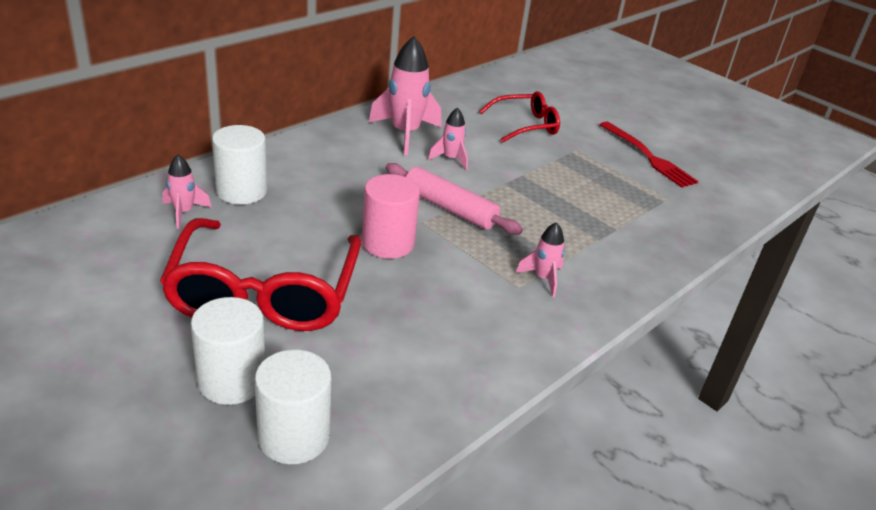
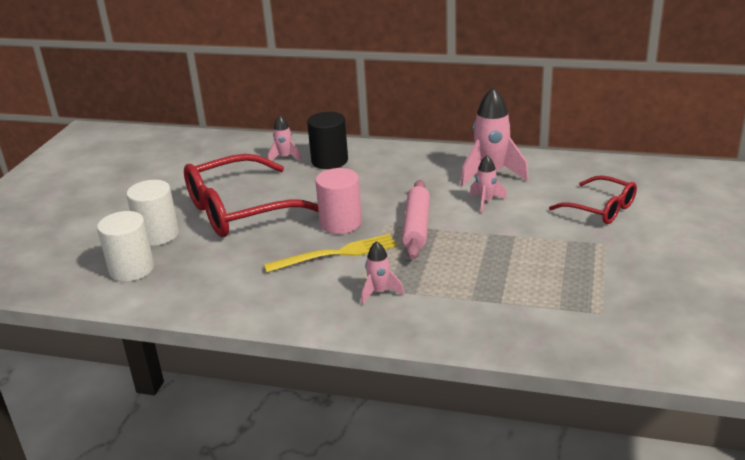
camera: 65 degrees right, 5 degrees down
(241, 191) = (329, 161): white cylinder -> black cylinder
(445, 271) = (336, 254): none -> yellow fork
(648, 157) = (662, 280): red fork -> none

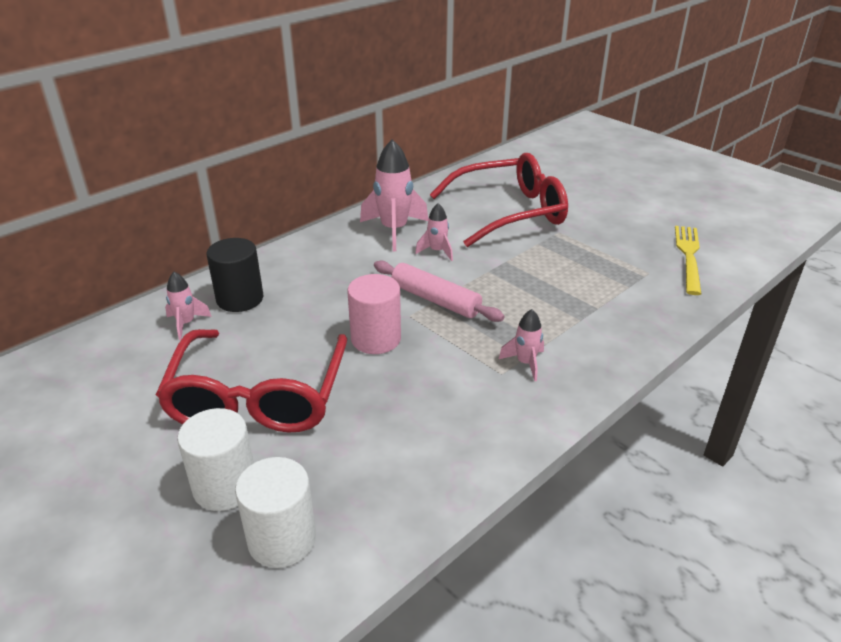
camera: 60 degrees left, 5 degrees up
(336, 254) = (431, 363): yellow fork -> yellow fork (688, 256)
(600, 208) = (508, 212): red glasses -> red glasses, size x1.80

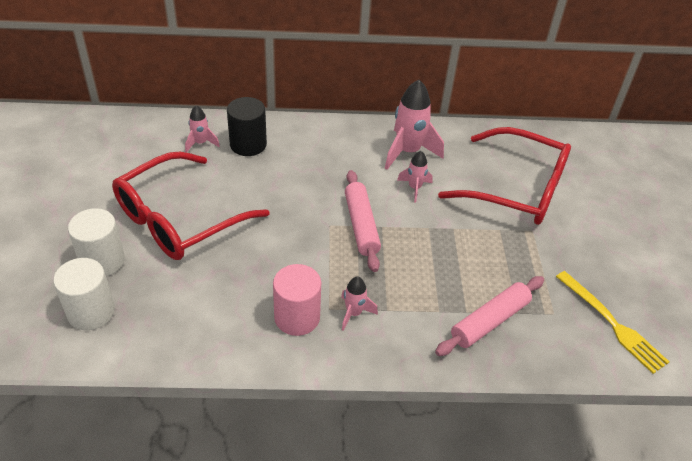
camera: 40 degrees right, 10 degrees up
(376, 339) = (287, 228): pink cylinder -> pink cylinder (297, 317)
(621, 303) = (490, 321): none -> pink rolling pin
(688, 256) = (612, 324): yellow fork -> yellow fork turned 90 degrees clockwise

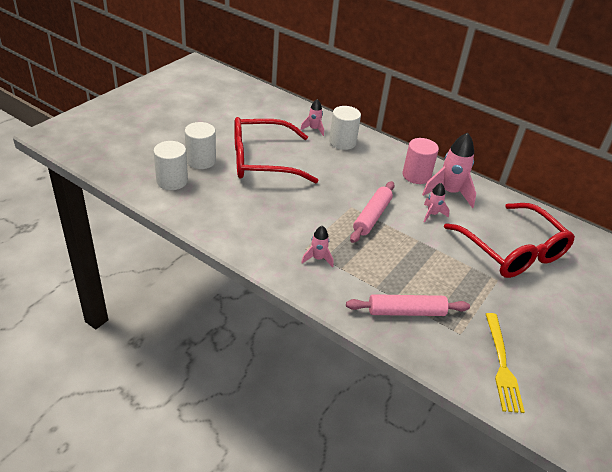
camera: 35 degrees right, 5 degrees down
(248, 144) = (342, 142): black cylinder -> white cylinder
(297, 317) = (280, 242): pink cylinder -> pink cylinder (416, 175)

